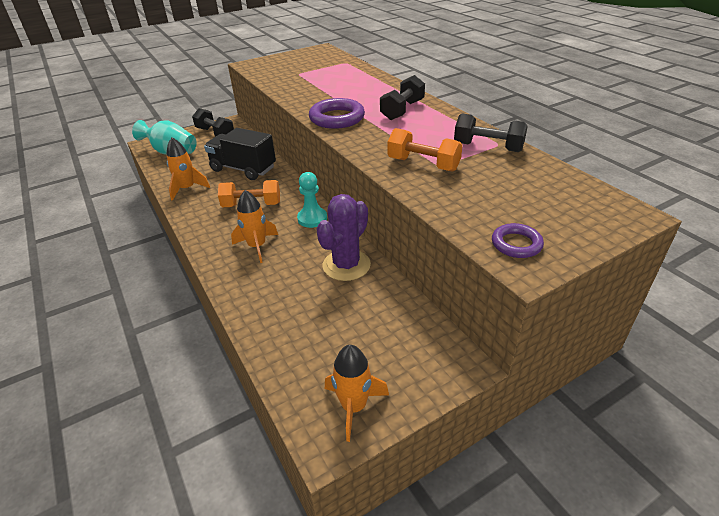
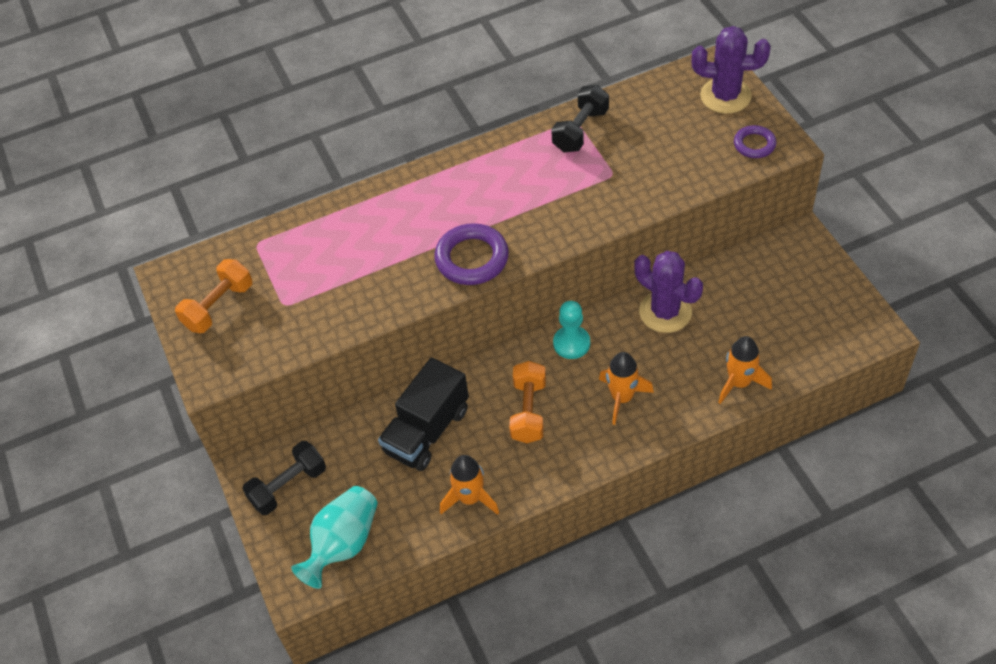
camera: 80 degrees left, 15 degrees up
(354, 406) = (846, 313): orange rocket -> orange rocket (739, 383)
(402, 110) = (464, 191): black dumbbell -> none
(423, 164) = (610, 187): orange dumbbell -> orange dumbbell (218, 306)
(584, 222) = (725, 96): none -> purple cactus

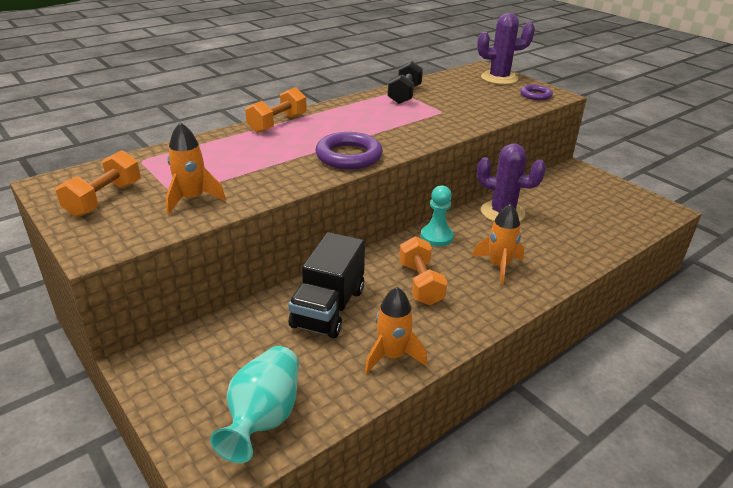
camera: 20 degrees left, 20 degrees down
(288, 486) = (188, 371): black dumbbell -> none
(409, 185) = (277, 124): none -> orange dumbbell
(739, 383) = (588, 247): orange rocket -> orange rocket (192, 199)

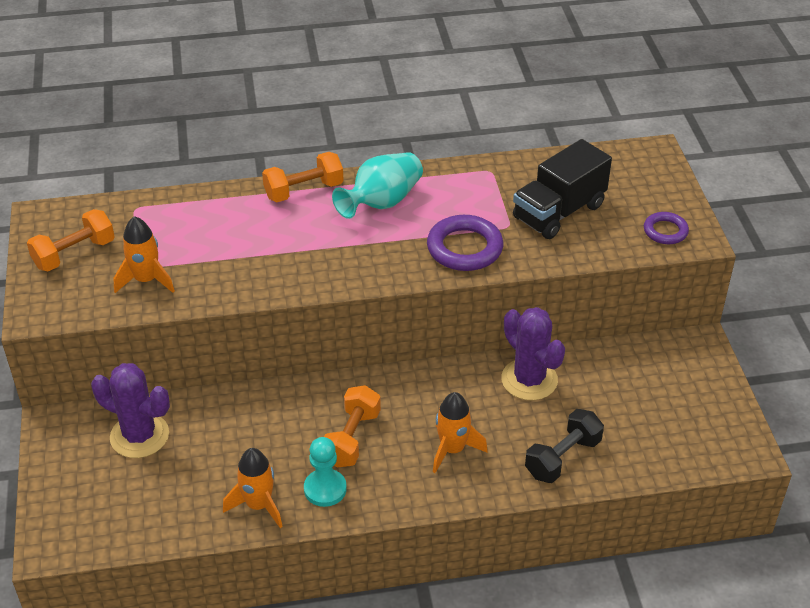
camera: 30 degrees right, 10 degrees up
(263, 417) = (113, 515): turquoise vase -> turquoise vase (382, 202)
(328, 308) = (242, 431): black truck -> black truck (559, 212)
(349, 156) = (336, 268): purple ring -> purple ring (464, 248)
(404, 95) = (493, 180): black dumbbell -> black dumbbell (562, 458)
(436, 237) = (421, 386): turquoise pawn -> turquoise pawn (325, 489)
(499, 78) = (652, 182): purple cactus -> purple cactus (139, 436)

